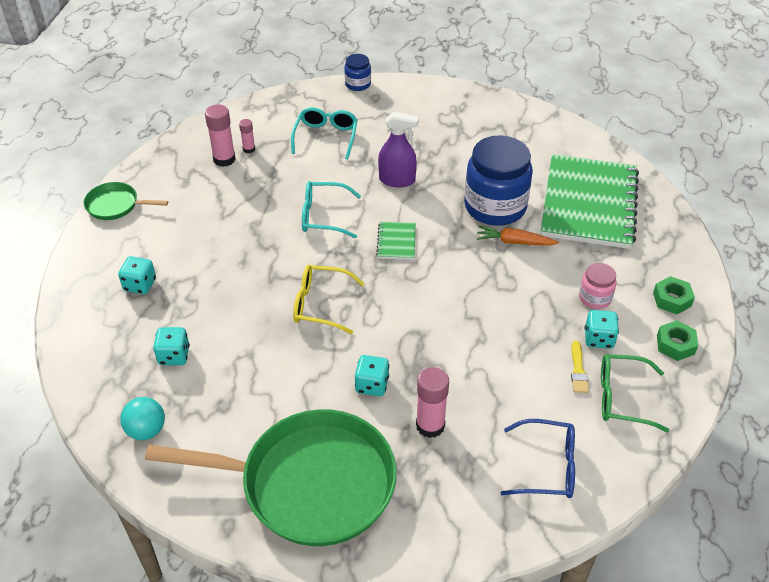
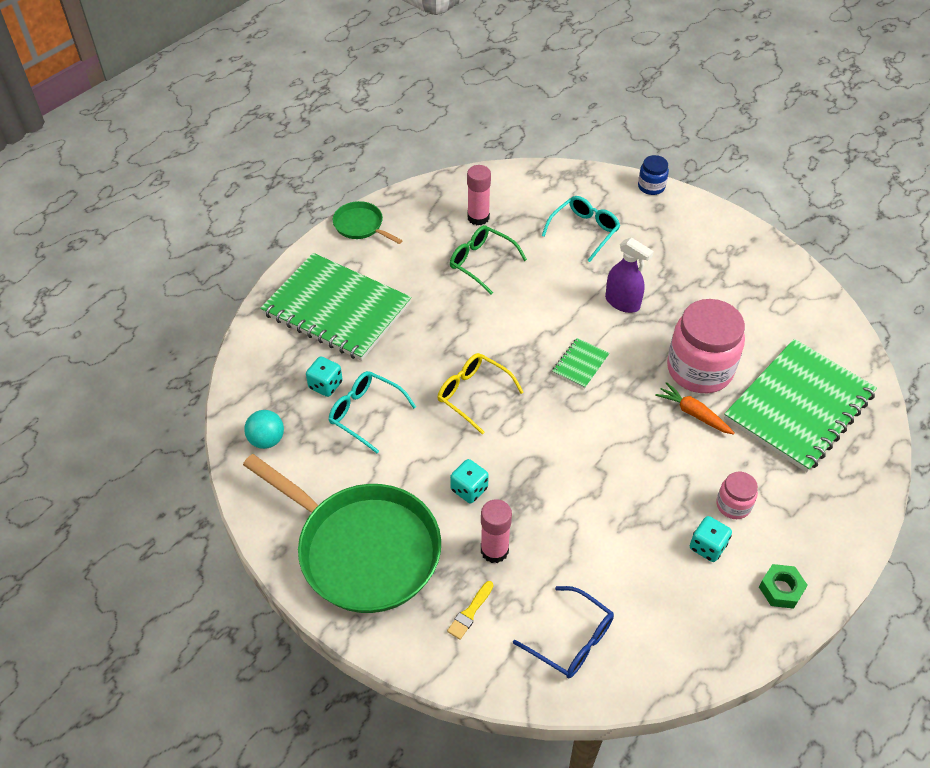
camera: 30 degrees right, 5 degrees up
(140, 285) = (337, 309): turquoise dice -> green notebook
(249, 149) = (506, 216): pink glue stick -> none
(323, 216) = (530, 310): turquoise glasses -> turquoise glasses (365, 413)
(495, 207) = (699, 369): blue jar -> pink jar
(578, 370) = (665, 567): yellow brush -> yellow brush (470, 612)
(622, 398) = (688, 613): green glasses -> green glasses (481, 262)
(672, 299) = (812, 543): green nut -> none

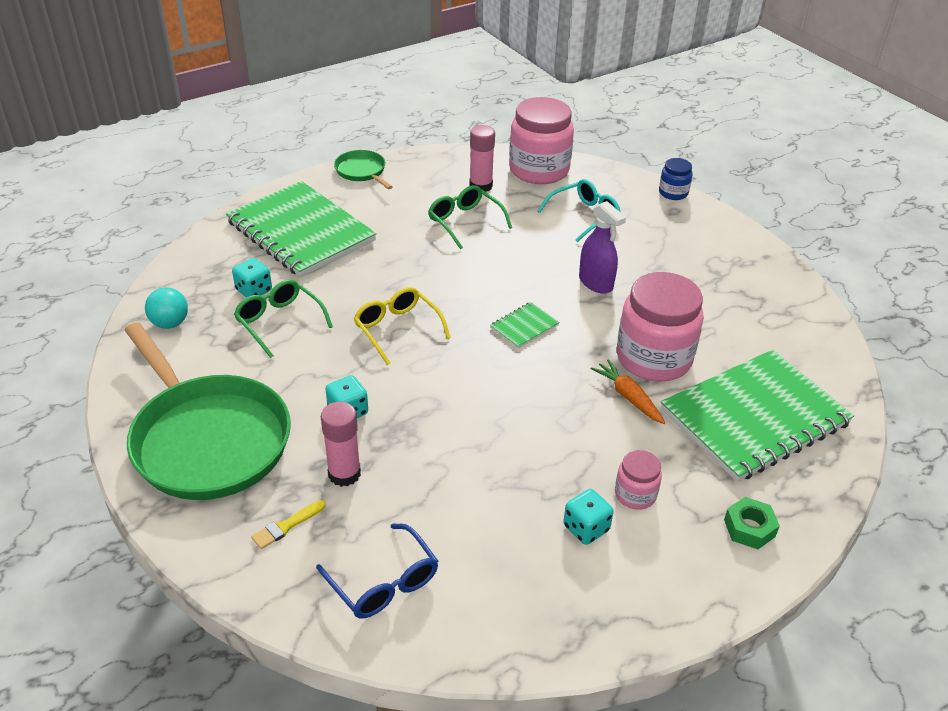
camera: 15 degrees right, 10 degrees down
(365, 413) = (279, 322): turquoise glasses -> green glasses
(523, 187) = (539, 170): none -> pink jar
(781, 589) = (655, 594): green nut -> green nut (749, 528)

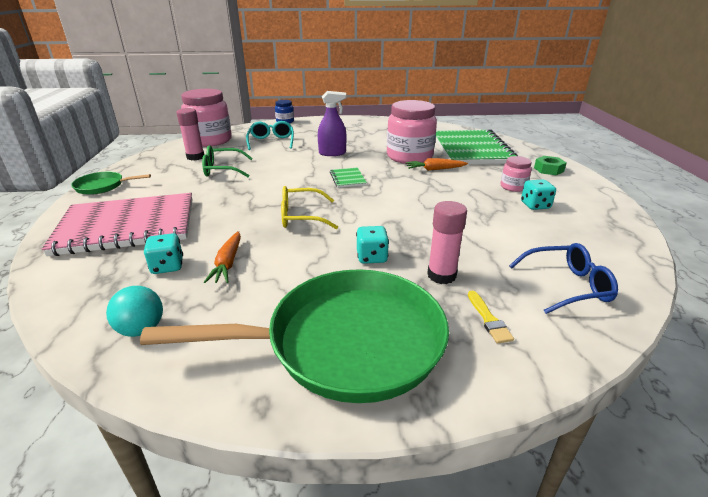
camera: 60 degrees left, 10 degrees down
(279, 322) = (228, 263): green glasses -> orange carrot
(301, 231) = (127, 226): green notebook -> pink notebook

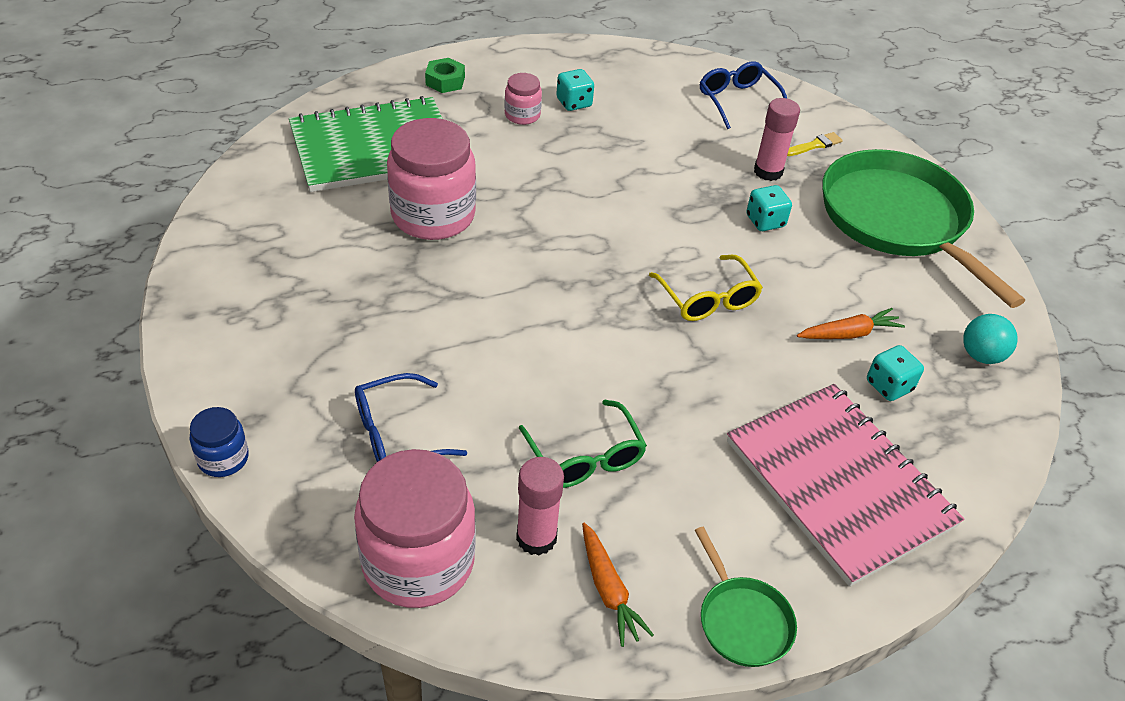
camera: 110 degrees left, 15 degrees up
(271, 141) = (396, 434): turquoise glasses -> blue glasses
(332, 153) = (444, 317): purple spray bottle -> none
(347, 179) = (559, 275): green notebook -> none
(435, 169) = (483, 185): orange carrot -> orange carrot (608, 590)

